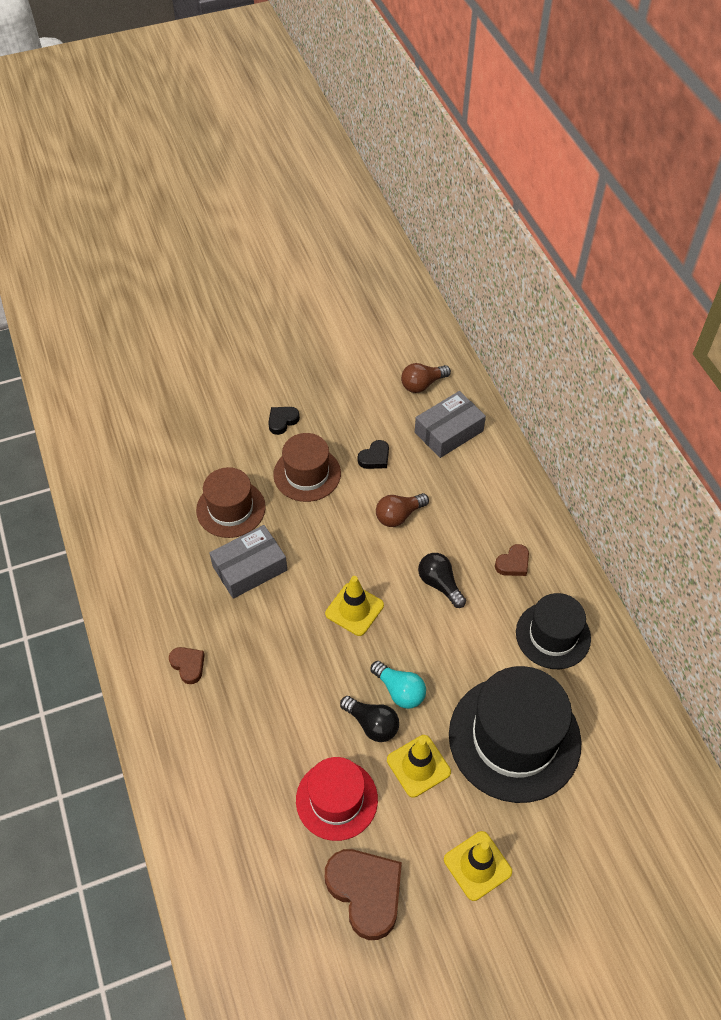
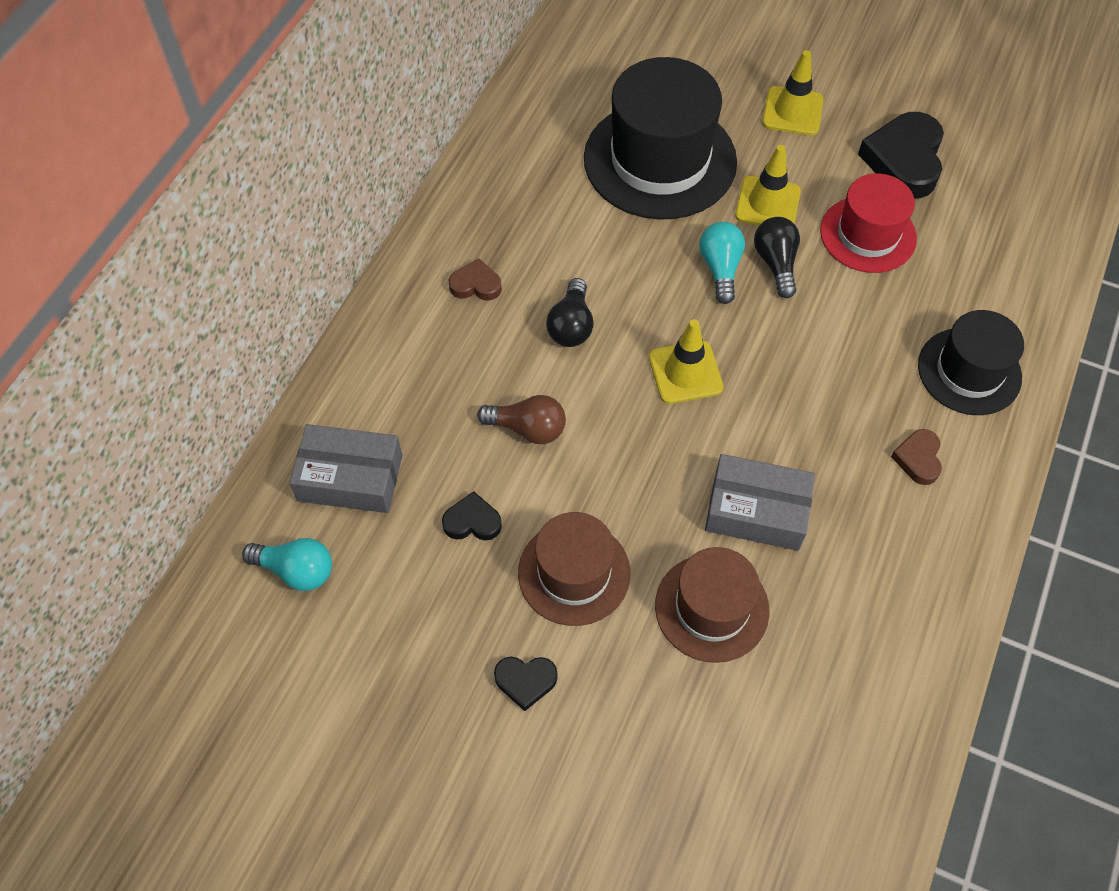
camera: 135 degrees left, 5 degrees up
(366, 892) = (904, 160): brown heart -> black heart
(422, 384) = (296, 570): brown light bulb -> turquoise light bulb
(553, 635) = (524, 201): black hat -> black hat (969, 371)

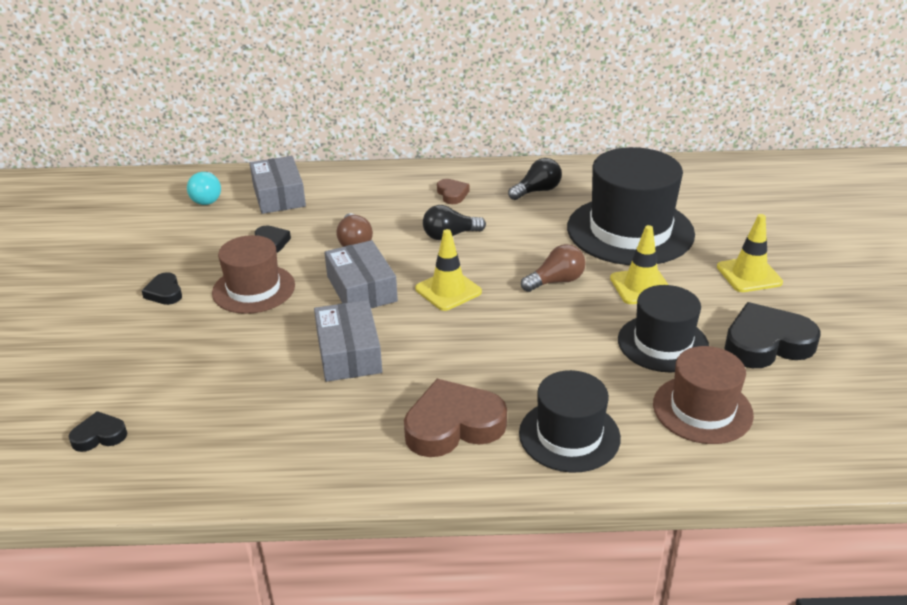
camera: 65 degrees right, 25 degrees down
(636, 456) = (361, 288): none -> grey box
(711, 608) = (254, 353): brown hat -> brown hat (702, 409)
(720, 268) = (556, 281): turquoise light bulb -> brown light bulb
(776, 263) = (586, 305): black light bulb -> black light bulb (537, 191)
(796, 814) = (99, 436): none -> black heart
(868, 234) = (663, 343): red hat -> black hat
(918, 459) = (453, 425): brown heart -> brown heart, size x1.96

